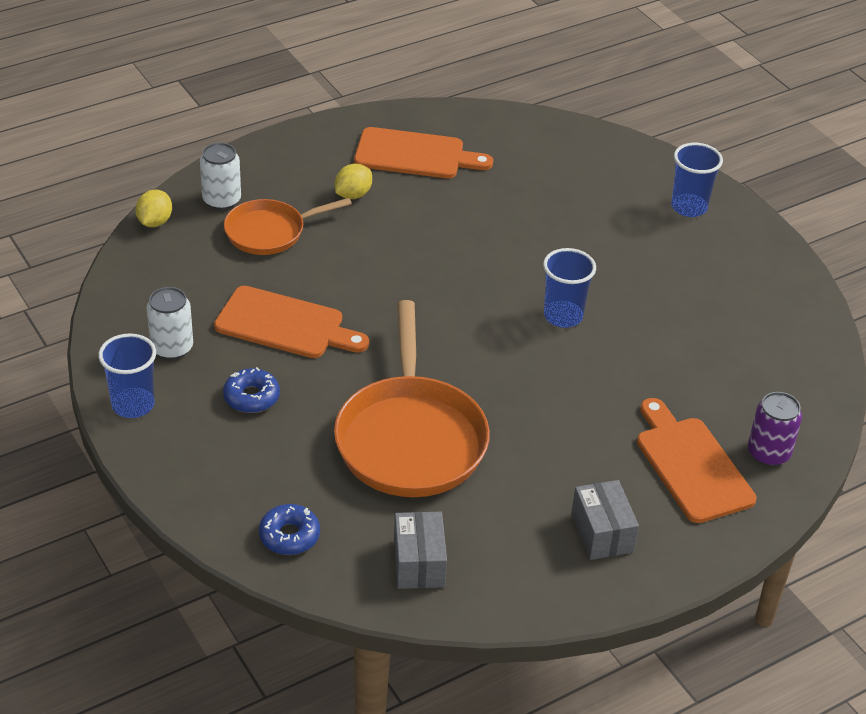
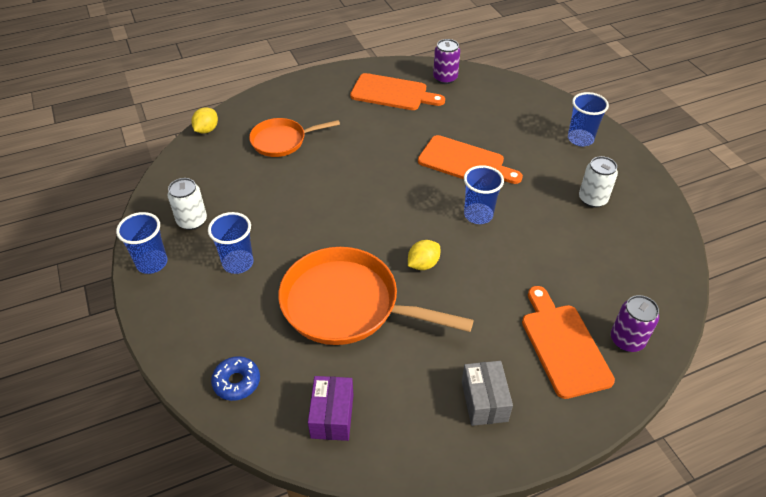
camera: 10 degrees right, 5 degrees up
(221, 200) = (255, 117): white can -> white can (592, 199)
(251, 397) = (238, 263): blue donut -> blue cup
(285, 325) = (276, 209): orange cutting board -> orange cutting board (465, 162)
(353, 195) = (344, 118): yellow lemon -> yellow lemon (423, 264)
(410, 438) = (347, 305): orange pan -> orange pan turned 105 degrees clockwise
(419, 563) = (332, 416): grey box -> purple box
(487, 129) = (445, 78): none -> purple can

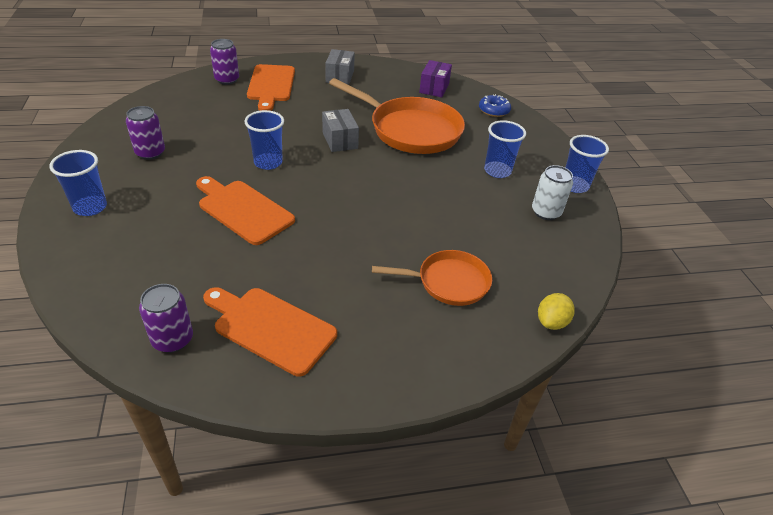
camera: 170 degrees left, 5 degrees down
(423, 264) = (340, 140): yellow lemon -> grey box
(592, 199) = (150, 153): white can -> purple can

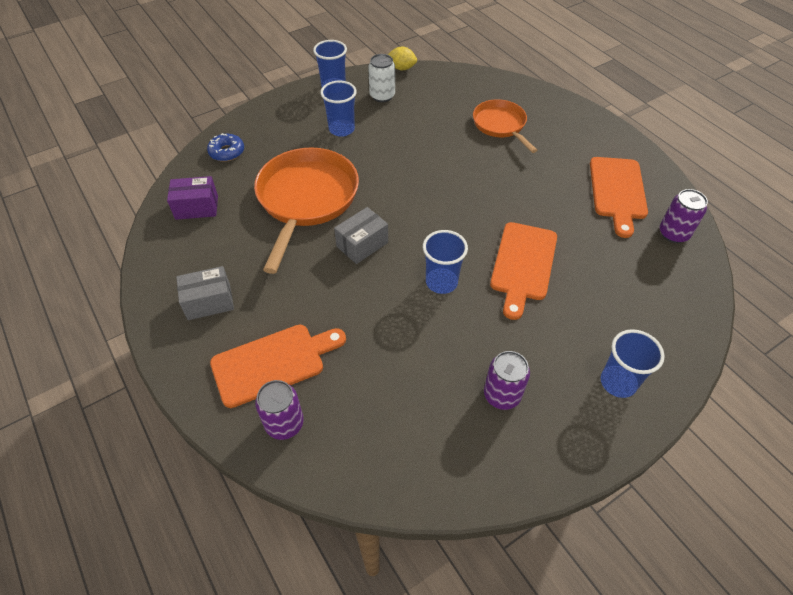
camera: 110 degrees left, 10 degrees up
(551, 322) = (496, 79): yellow lemon -> yellow lemon (402, 68)

